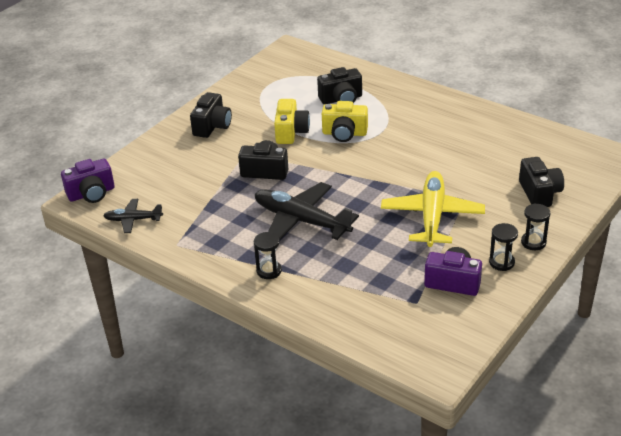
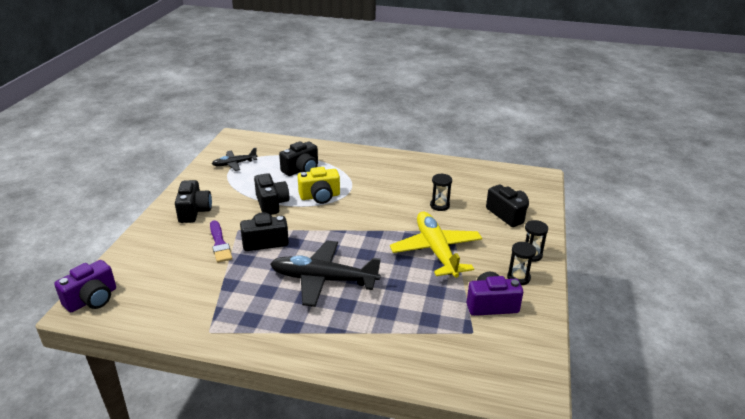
camera: 25 degrees left, 5 degrees down
(133, 220) = (150, 316): black plane -> black plane (234, 164)
(221, 164) = (219, 244): none -> purple brush
(269, 271) = (318, 336): black hourglass -> black hourglass (439, 205)
(291, 132) = (271, 203): yellow camera -> black camera

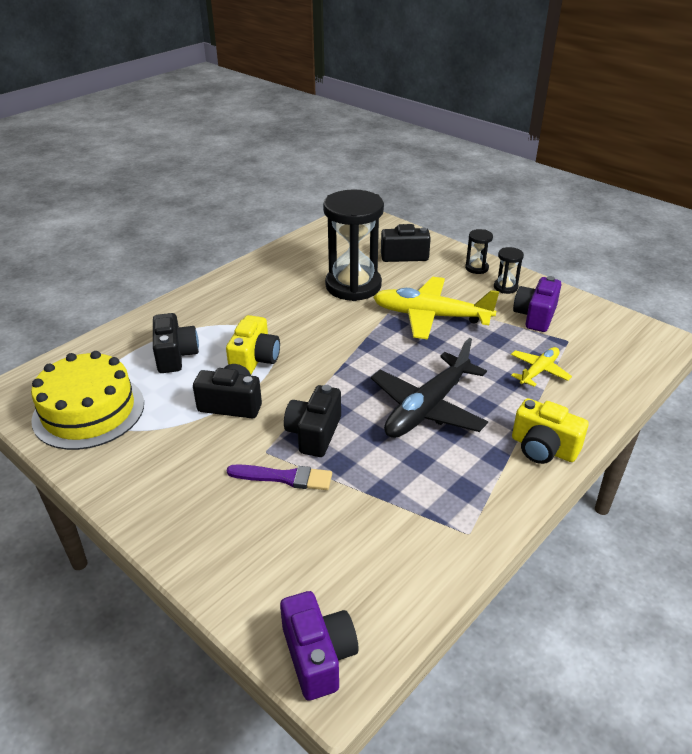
camera: 60 degrees left, 5 degrees up
(194, 211) = (178, 485): black camera -> none
(234, 164) = (89, 411): black plane -> yellow cake
(317, 348) = (543, 448): none -> yellow camera
(412, 324) = (538, 371): none -> yellow plane
(439, 205) = (353, 286): black hourglass -> black hourglass, size x2.33

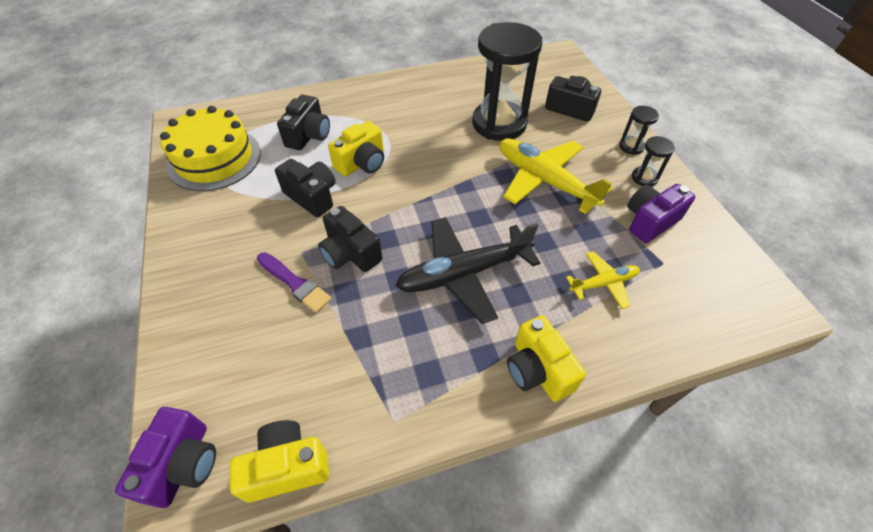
camera: 30 degrees right, 15 degrees up
(314, 433) = (350, 253): black camera -> black camera turned 90 degrees counterclockwise
(412, 608) = (287, 467): none -> yellow camera

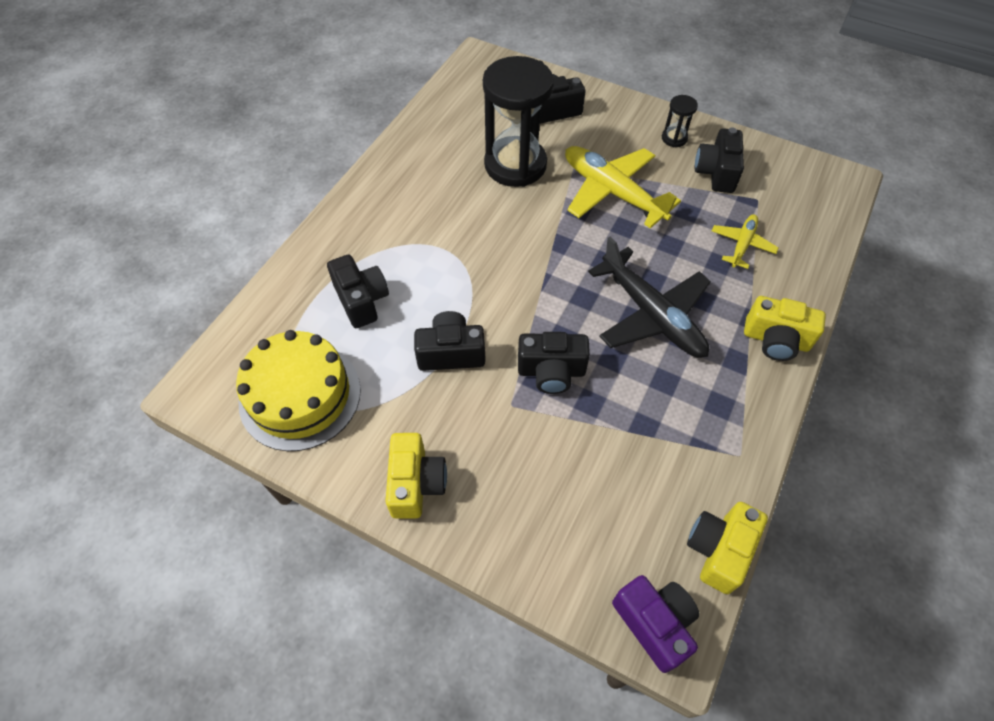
camera: 45 degrees left, 5 degrees up
(295, 283) = (543, 432): purple brush -> none
(362, 163) = (450, 288): yellow camera -> yellow camera (416, 483)
(464, 273) = (651, 314): black plane -> black plane turned 60 degrees counterclockwise
(545, 181) = (612, 192): yellow plane -> yellow plane turned 45 degrees clockwise
(631, 146) = (636, 116): black hourglass -> none
(650, 221) = (716, 173): purple camera -> black camera

